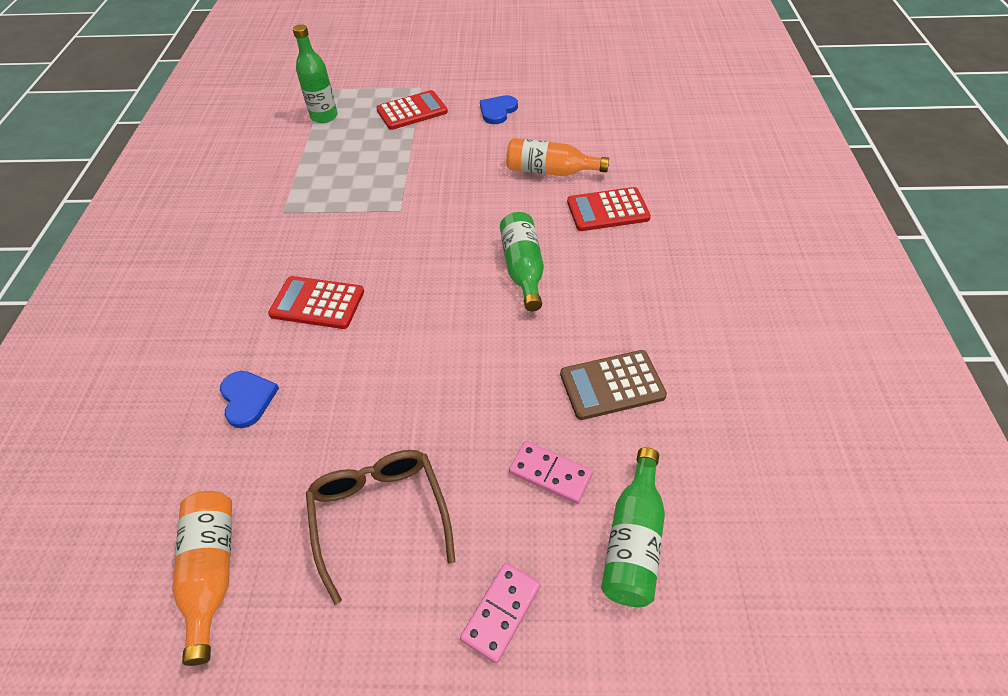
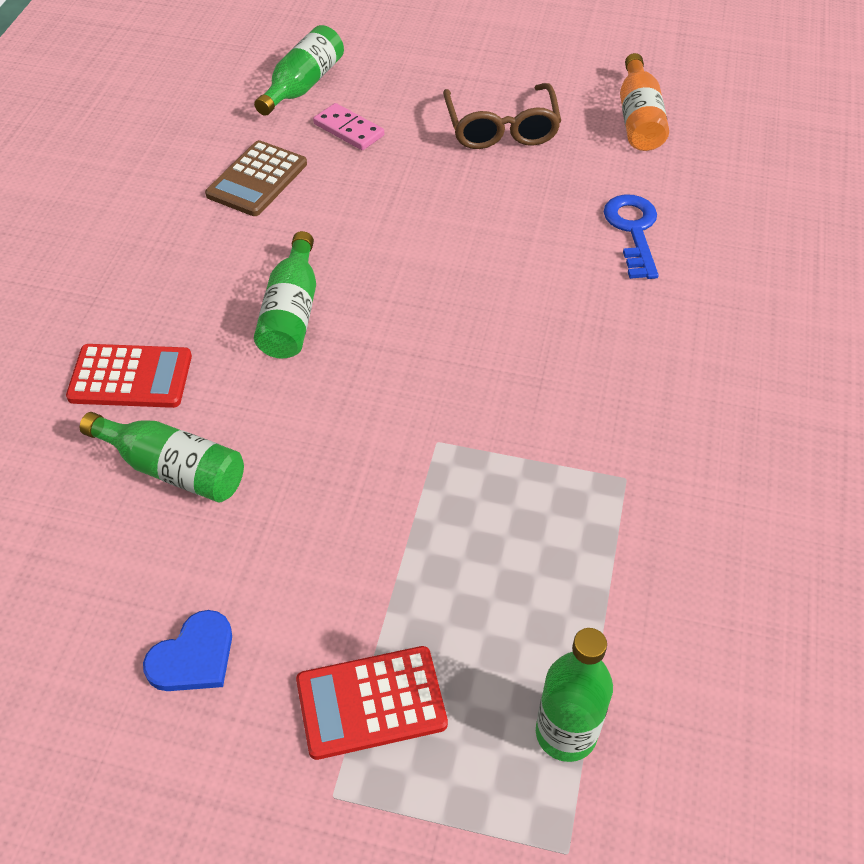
camera: 170 degrees left, 0 degrees up
(247, 399) = (633, 231): blue heart -> blue key
(317, 303) = (563, 319): red calculator -> none
(501, 612) = (418, 68): pink domino -> none
(550, 171) = (172, 469): orange bottle -> green bottle
(612, 385) = (257, 179): brown calculator -> brown calculator turned 120 degrees clockwise

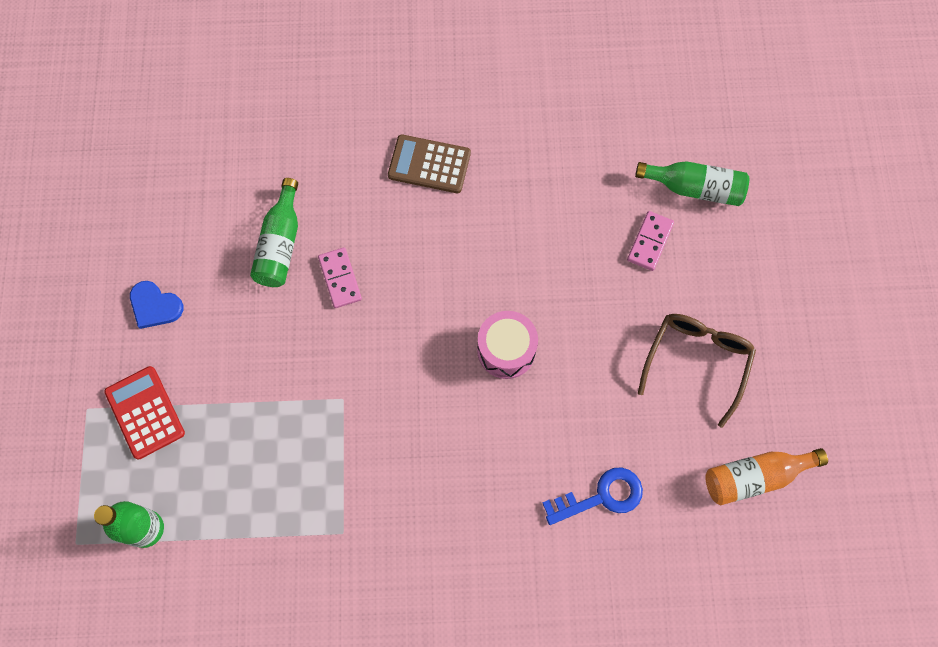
camera: 75 degrees right, 20 degrees up
(130, 377) = (347, 189): red calculator -> none
(257, 179) = (565, 195): brown calculator -> brown calculator (429, 164)
(260, 411) = (340, 279): none -> pink domino
(291, 313) = (433, 267): green bottle -> none
(431, 270) = (506, 350): none -> pink drum
(501, 128) = (697, 362): brown glasses -> brown glasses turned 135 degrees clockwise

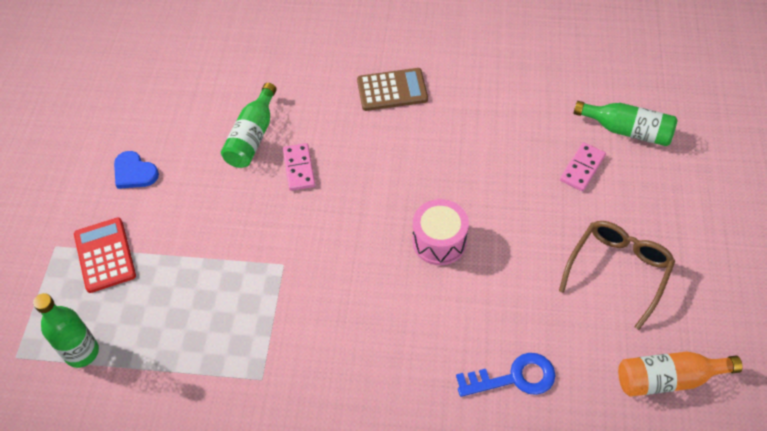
camera: 10 degrees right, 15 degrees down
(429, 164) = (392, 90): brown calculator -> brown calculator turned 150 degrees clockwise

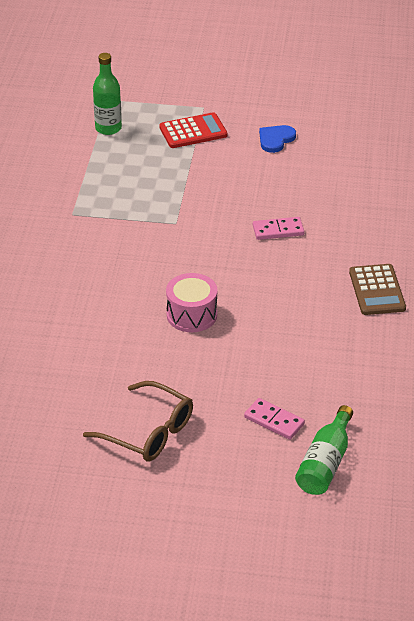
camera: 90 degrees right, 15 degrees down
(252, 136) = (315, 202): green bottle -> none
(514, 378) = (50, 352): blue key -> none
(668, 379) = (32, 451): orange bottle -> none

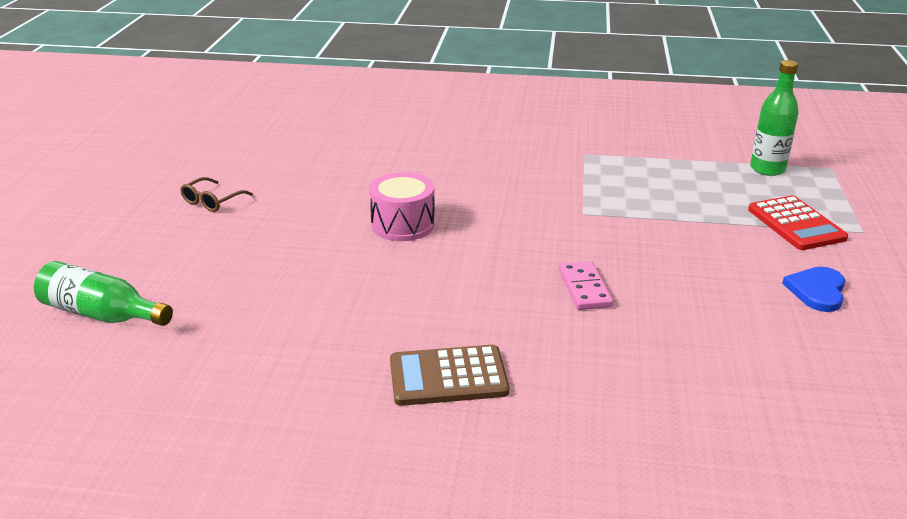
camera: 90 degrees right, 10 degrees down
(148, 432) = (212, 201): brown glasses -> brown glasses, size x0.56
(274, 421) = (195, 278): pink domino -> none
(275, 139) = (817, 291): blue heart -> blue heart turned 105 degrees counterclockwise

